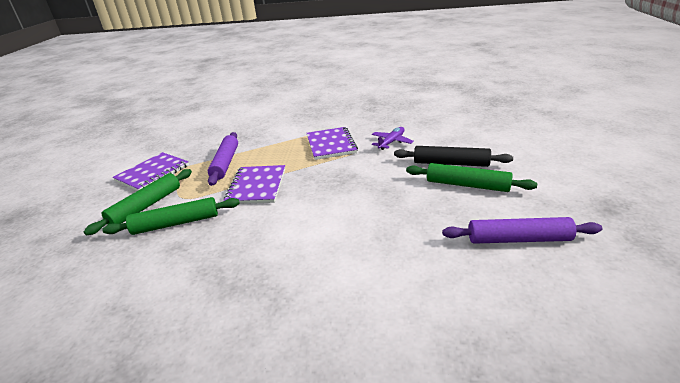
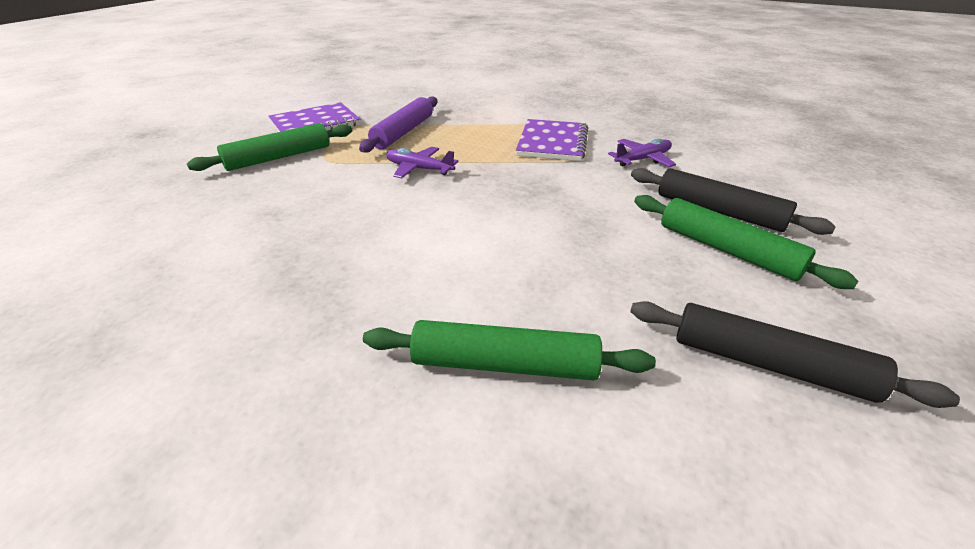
camera: 20 degrees right, 5 degrees up
(176, 223) = (294, 186): green rolling pin -> green rolling pin (504, 364)
(257, 186) = (419, 169): purple notebook -> purple plane
(518, 239) = (769, 364): purple rolling pin -> black rolling pin

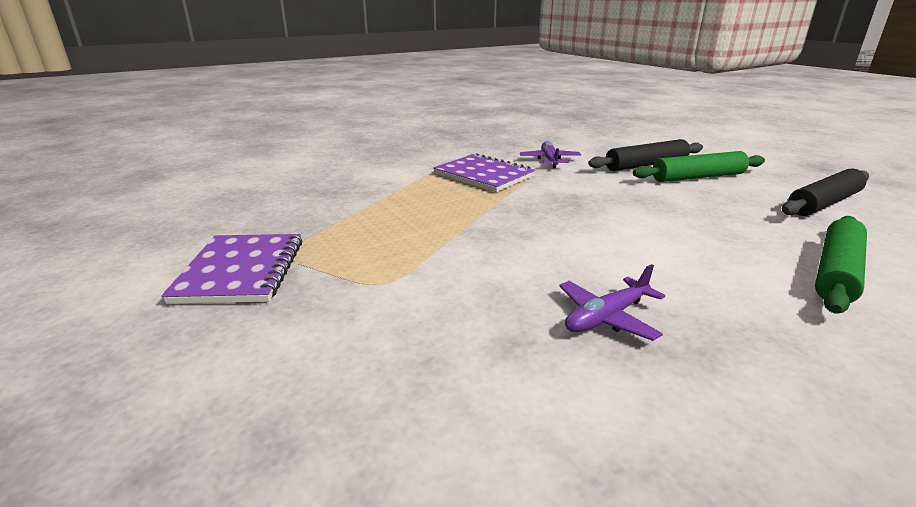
camera: 60 degrees left, 10 degrees down
(279, 157) = (328, 316): green rolling pin -> none
(403, 132) = (365, 225): purple rolling pin -> none
(419, 169) = (476, 236): purple plane -> purple plane (606, 317)

